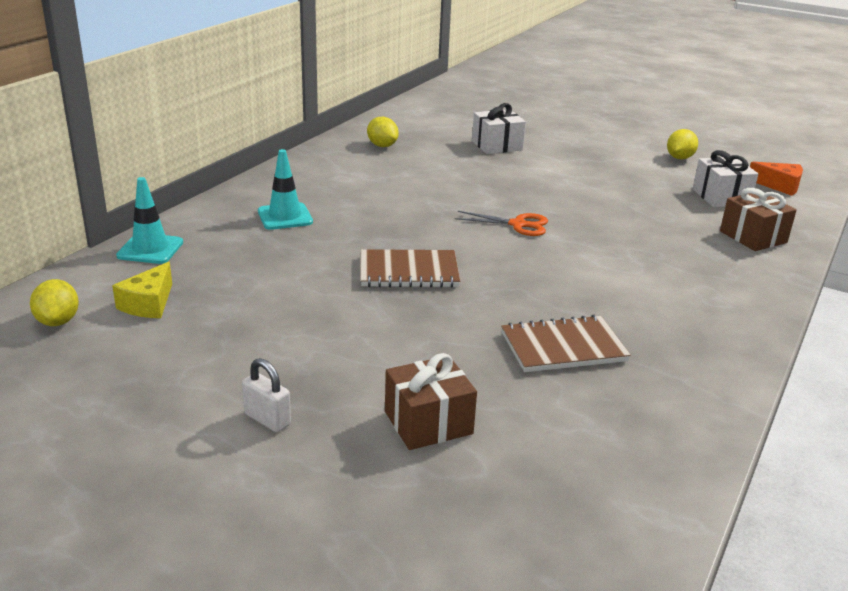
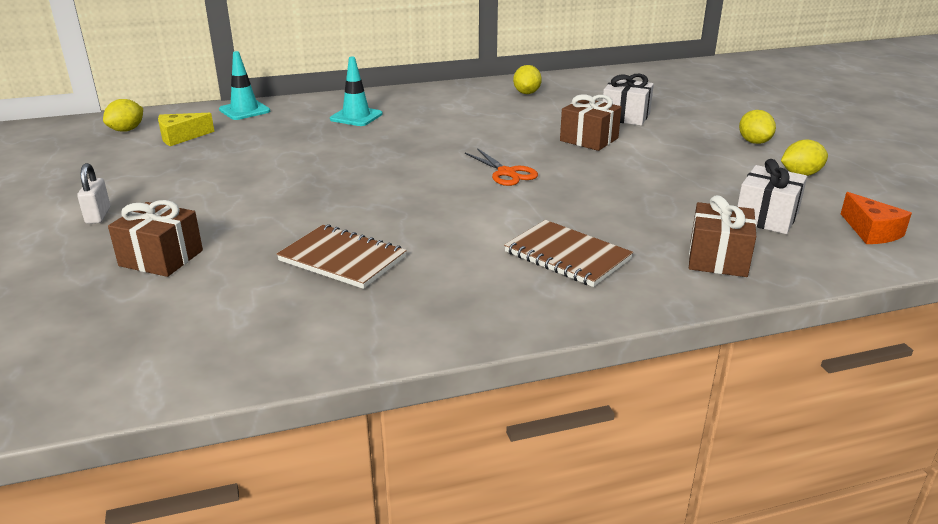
camera: 45 degrees right, 0 degrees up
(409, 272) = (355, 173): brown notebook -> brown notebook (567, 256)
(513, 174) = (589, 139): none -> brown gift
(612, 141) = (754, 142): none -> yellow lemon

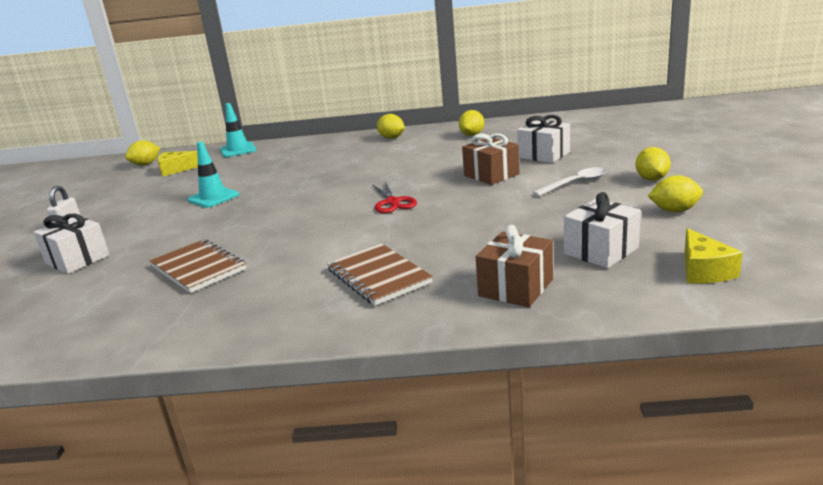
camera: 20 degrees right, 5 degrees down
(161, 258) = (77, 259): brown gift -> white gift
(356, 117) = (315, 155): turquoise traffic cone -> turquoise traffic cone (213, 197)
(434, 96) = (391, 138): none -> yellow lemon
(507, 173) = (393, 202): orange scissors -> red scissors
(684, 147) = (576, 183): none -> white spoon
(871, 231) = (704, 270): orange cheese -> yellow cheese

